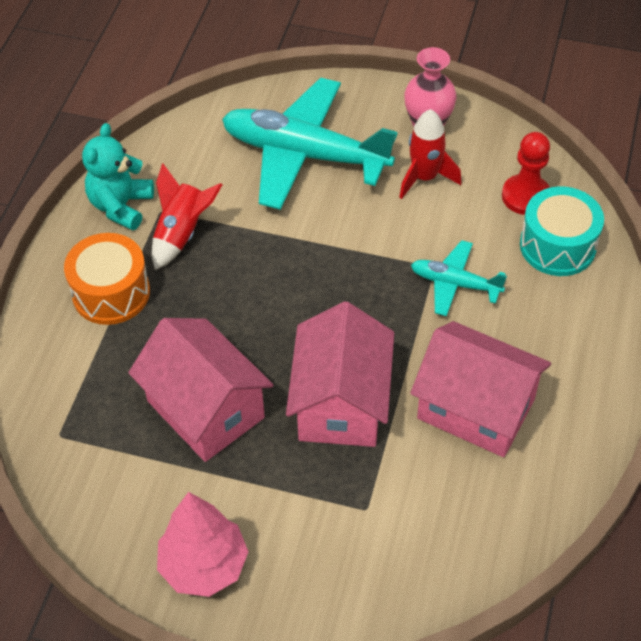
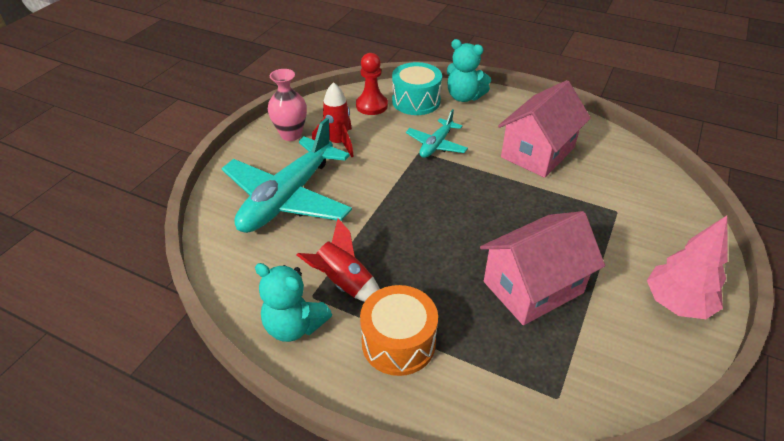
camera: 80 degrees left, 10 degrees down
(341, 403) = (530, 211): pink house -> none
(593, 304) = (464, 97): none -> turquoise teddy bear

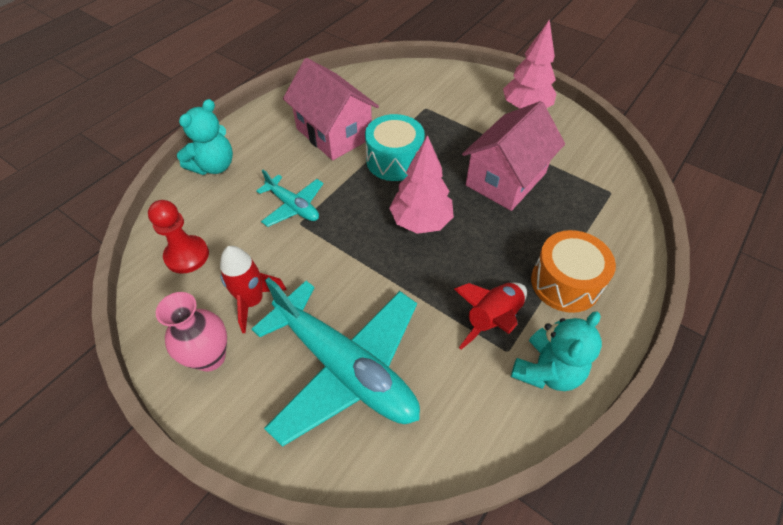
camera: 80 degrees left, 10 degrees up
(416, 101) = (200, 210): turquoise drum -> turquoise drum (394, 160)
(446, 224) = (420, 221): none -> pink tree
(533, 287) = (506, 179): pink house -> pink house turned 60 degrees clockwise

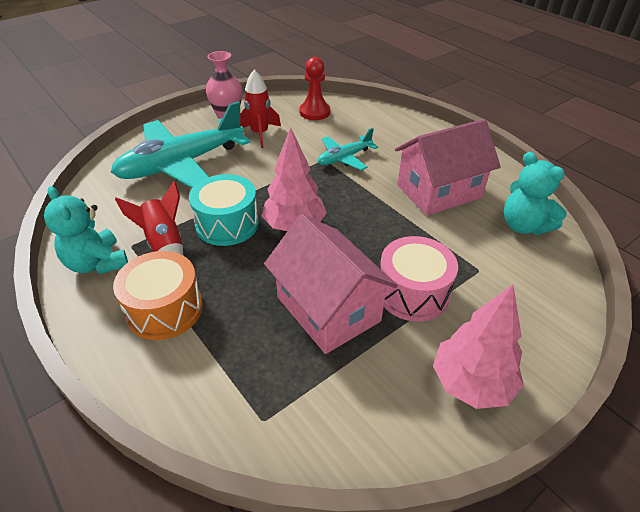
camera: 105 degrees right, 10 degrees down
(214, 166) = (406, 125): turquoise teddy bear -> turquoise teddy bear (523, 226)
(394, 160) = (386, 225): turquoise drum -> turquoise drum (227, 224)
(465, 138) = (412, 293): none -> pink drum

